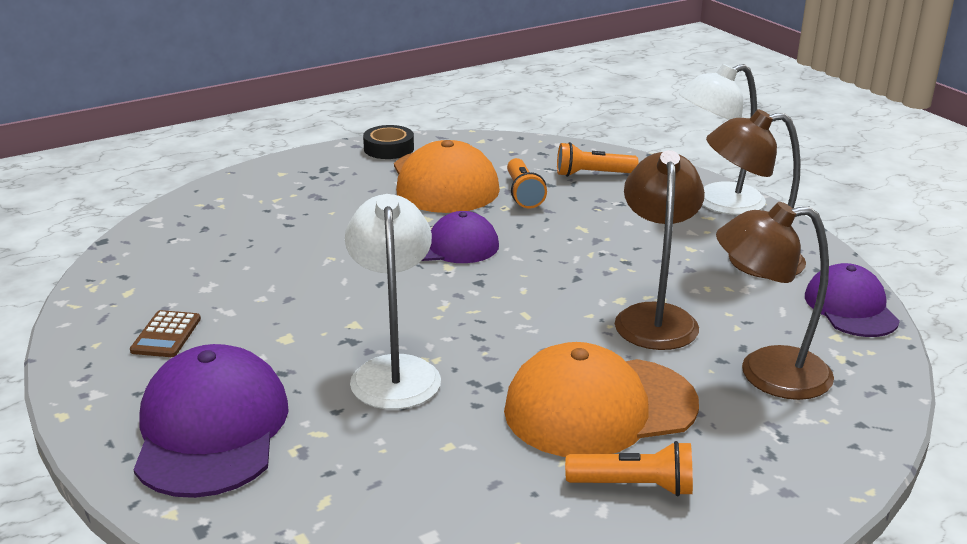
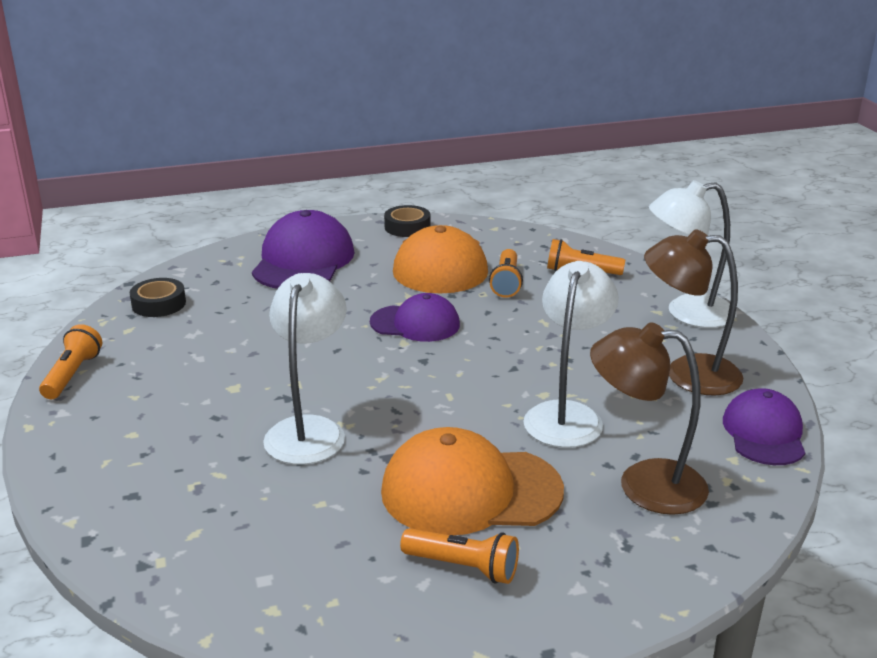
camera: 15 degrees right, 0 degrees up
(86, 350) = (72, 374): none -> orange flashlight
(150, 259) = (159, 304): none -> black tape
(166, 335) = (140, 371): brown calculator -> none
(211, 429) = (135, 457): purple cap -> purple cap (303, 261)
(655, 317) = (567, 415): brown lamp -> white lamp

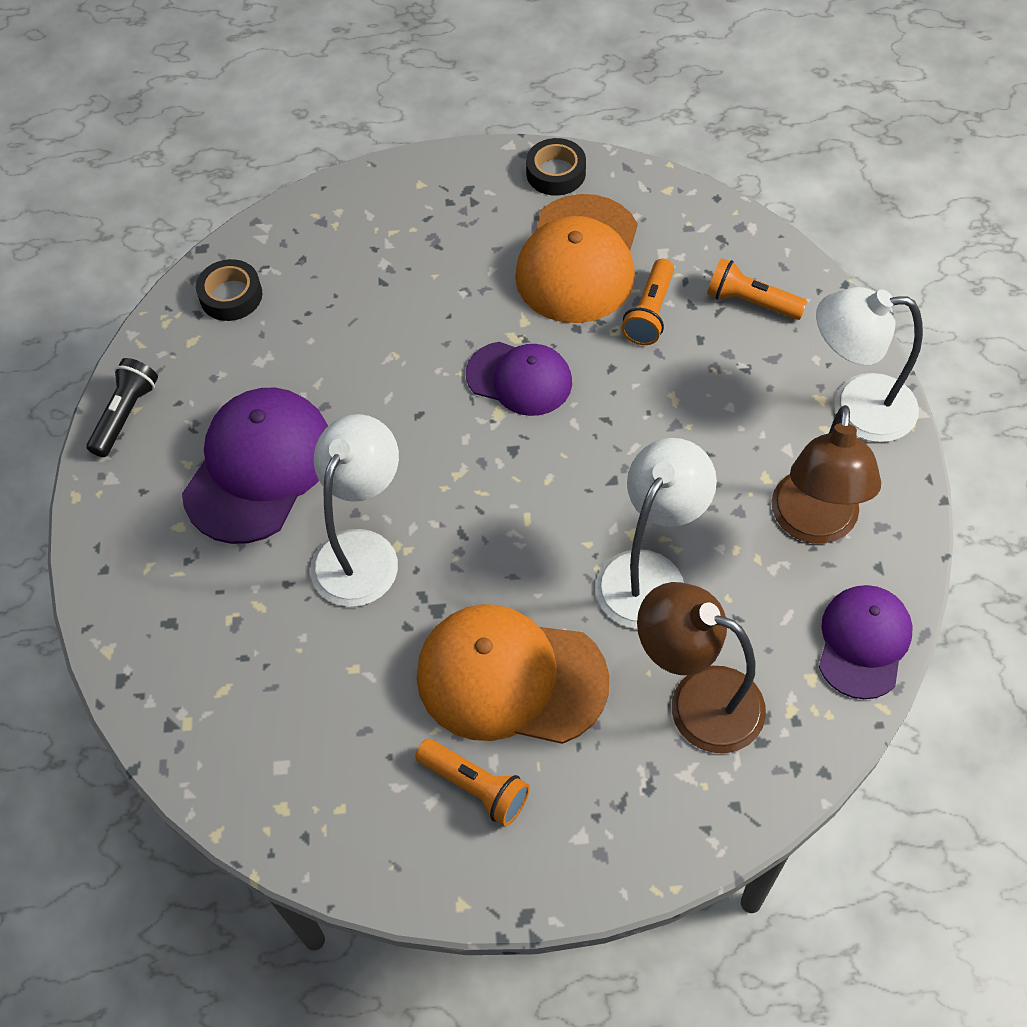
camera: 15 degrees right, 30 degrees up
(72, 374) = (125, 415): orange flashlight -> black flashlight
(303, 261) = (412, 230): purple cap -> purple cap (259, 468)
(687, 374) = (813, 524): brown lamp -> brown lamp turned 105 degrees counterclockwise

